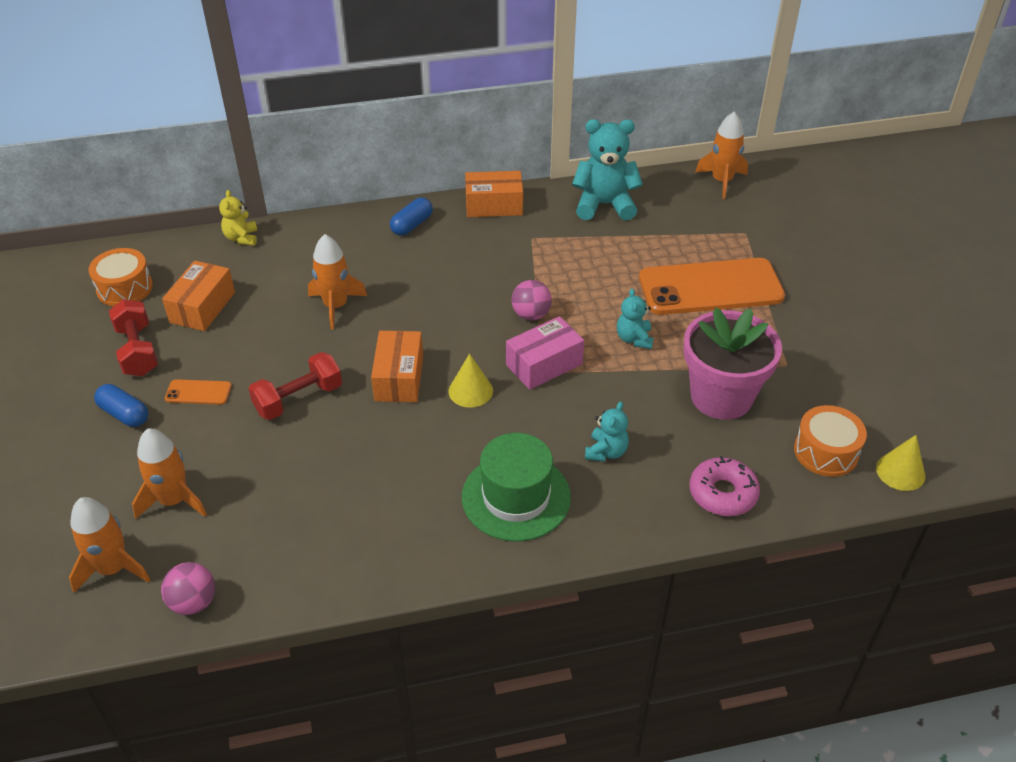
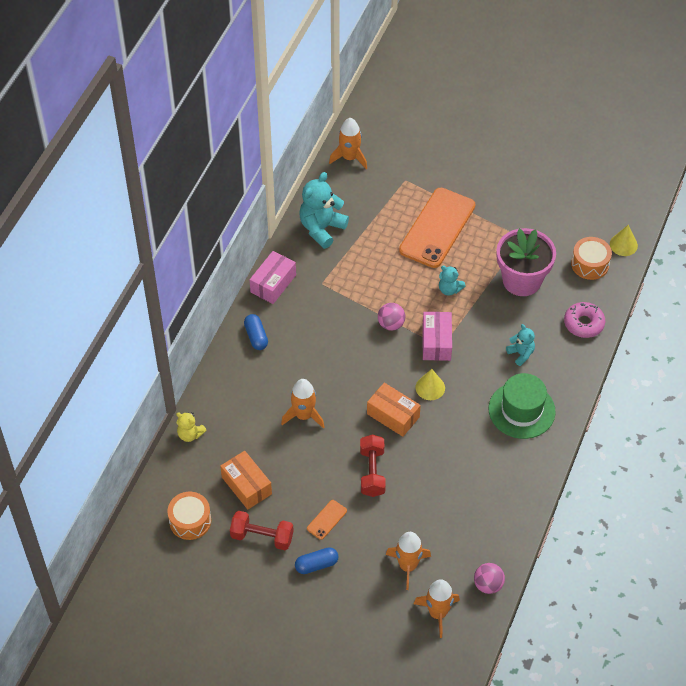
camera: 55 degrees left, 10 degrees up
(494, 205) = (273, 283): orange box -> pink box

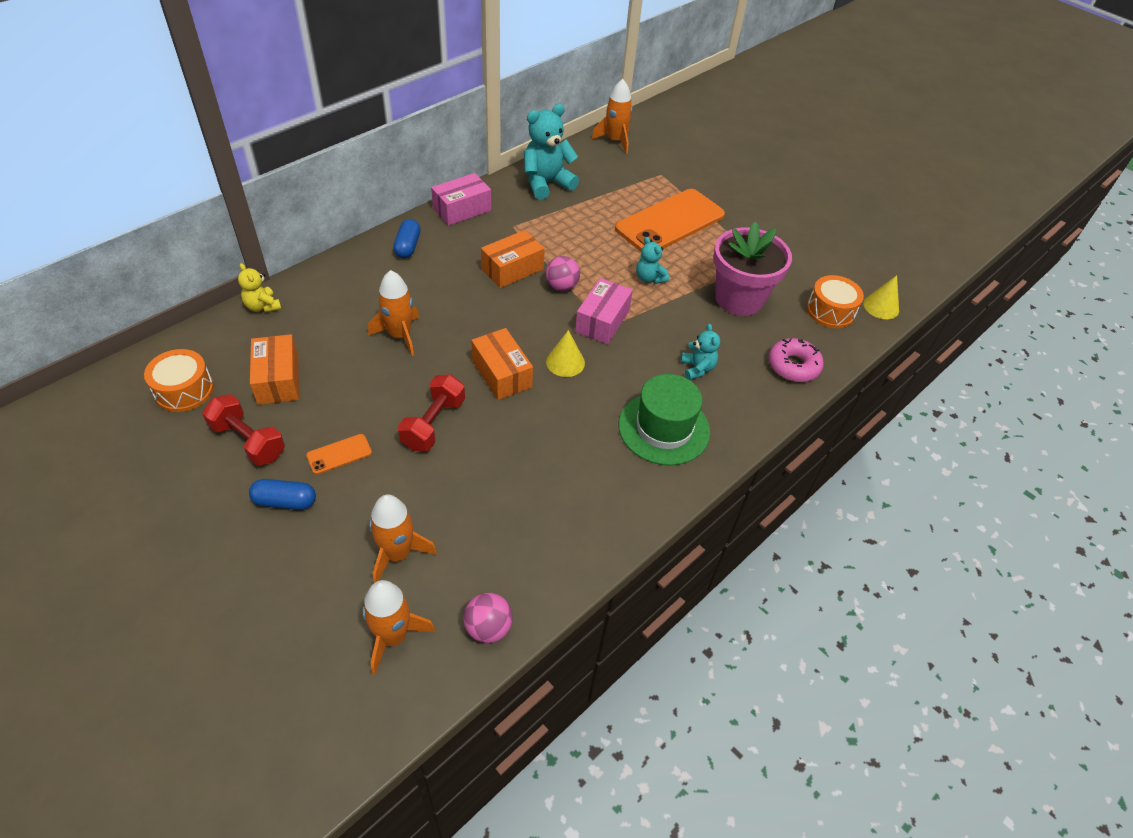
camera: 20 degrees right, 5 degrees down
(346, 324) = (512, 269): none -> orange box

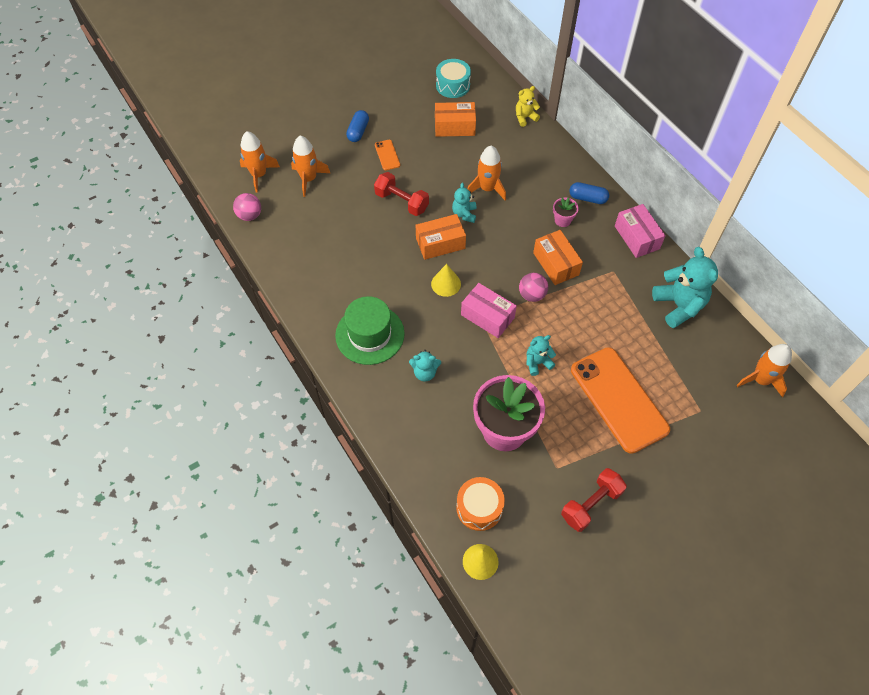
camera: 105 degrees right, 10 degrees up
(184, 390) = (453, 85): orange drum -> turquoise drum
(248, 441) = (406, 115): red dumbbell -> red dumbbell (591, 504)
(445, 266) = (562, 220): none -> pink flower pot
(447, 354) = (464, 214): none -> turquoise teddy bear
(793, 366) = (416, 449): pink donut -> none

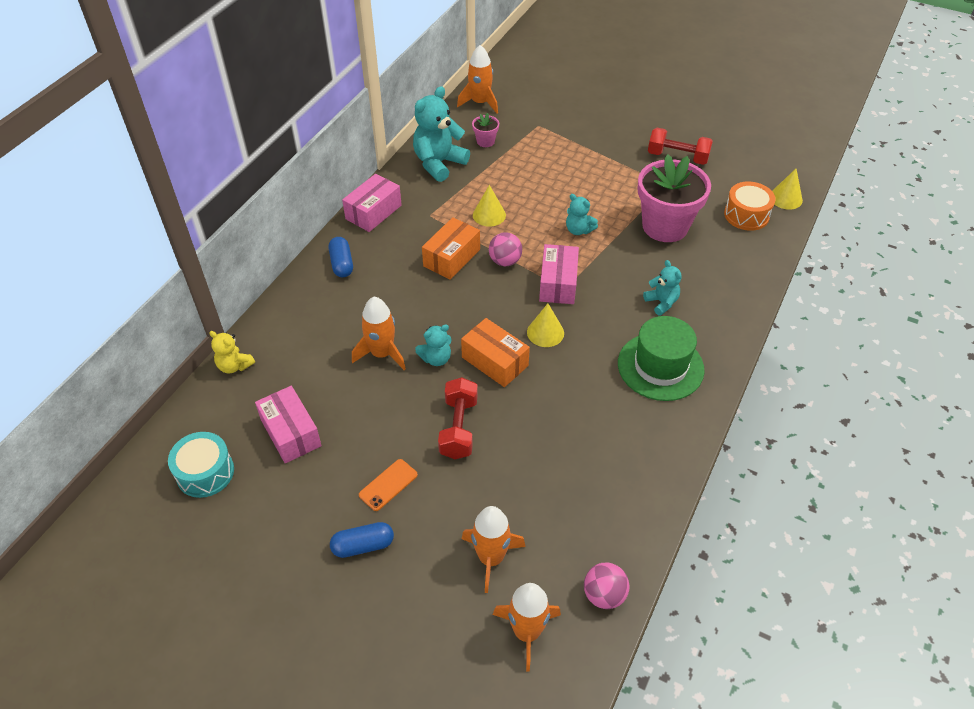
camera: 120 degrees left, 10 degrees down
(454, 126) = (291, 433): orange box -> pink box
(562, 220) = (387, 273): pink flower pot -> pink flower pot (485, 141)
(591, 310) = (489, 215): none -> yellow cone
(619, 399) = (569, 170): orange phone -> none

